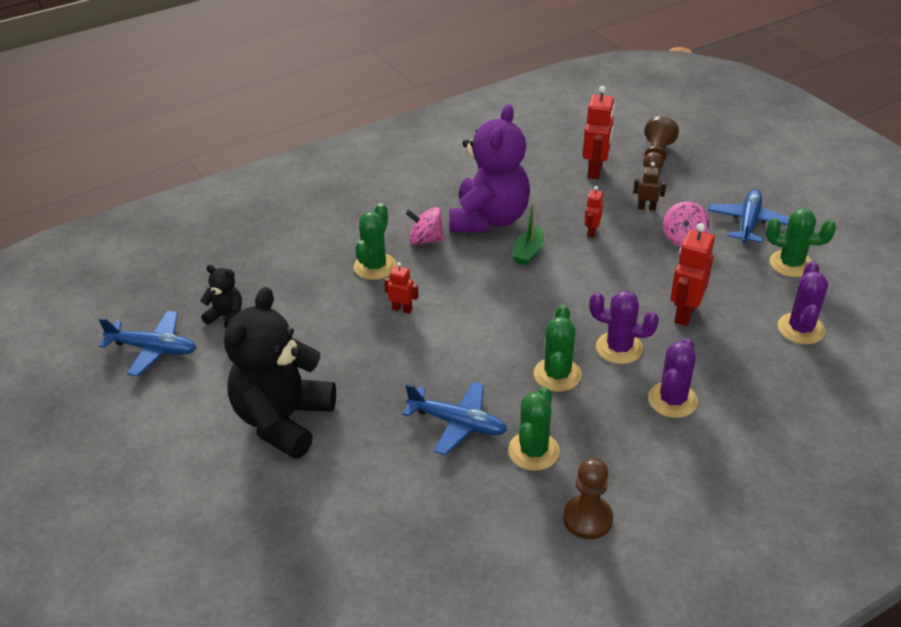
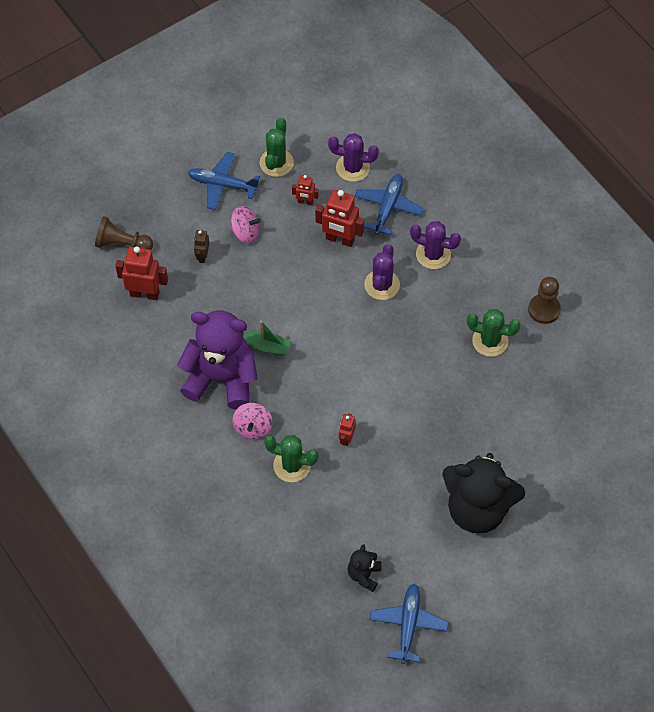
camera: 95 degrees left, 20 degrees up
(458, 423) = (469, 390): blue plane -> blue plane (388, 207)
(557, 375) = (413, 326): green cactus -> none
(591, 232) = (238, 299): red robot -> red robot (305, 202)

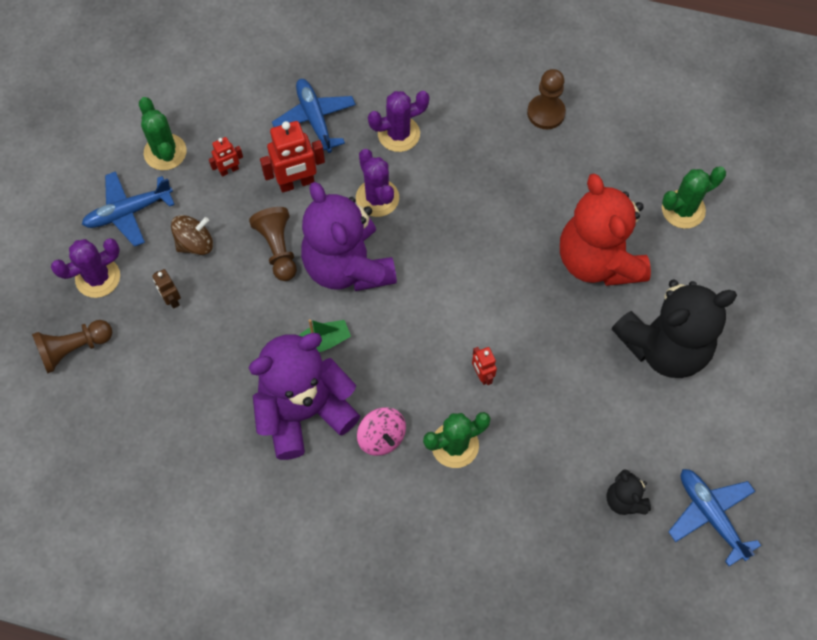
camera: 40 degrees left, 5 degrees up
(145, 293) = (144, 383): red robot -> none
(245, 232) = (195, 243): pink spinning top -> brown spinning top
(292, 272) = (278, 249): none -> brown pawn
(325, 313) = (348, 266): none -> purple teddy bear
(353, 168) = (246, 105): purple cactus -> purple cactus (98, 277)
(486, 426) = (597, 260): none -> red teddy bear
(490, 341) = (526, 178): green cactus -> green cactus (683, 209)

